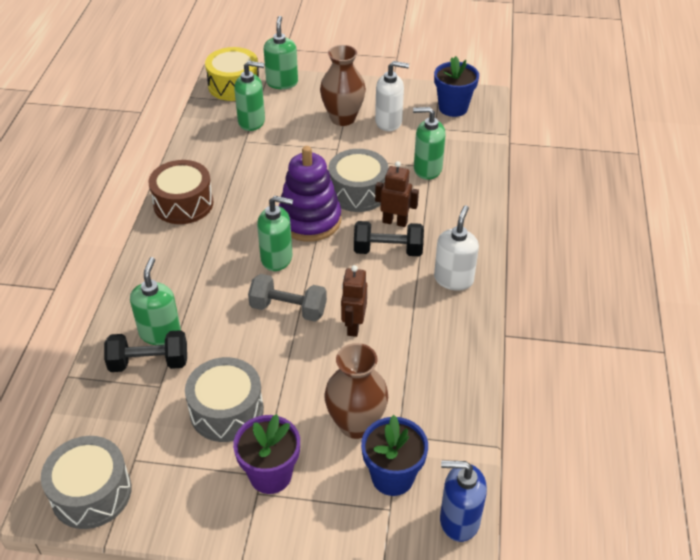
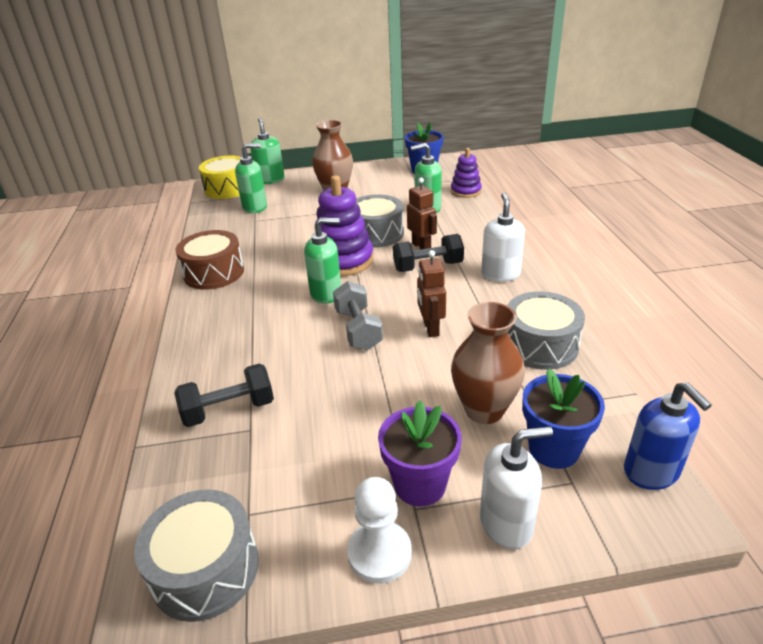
camera: 15 degrees left, 10 degrees down
(160, 333) = (231, 380): green soap dispenser -> none
(216, 519) = (379, 553): none -> white pawn
(226, 411) = (337, 433): grey drum -> grey drum (540, 345)
(288, 309) = (358, 329): grey dumbbell -> grey dumbbell turned 75 degrees clockwise
(389, 122) = (376, 187): white soap dispenser -> white soap dispenser (506, 523)
(395, 222) = (421, 246): brown robot -> brown robot turned 60 degrees clockwise
(459, 520) = (651, 472): blue soap dispenser -> blue soap dispenser turned 105 degrees counterclockwise
(481, 153) = (465, 191): none -> purple stacking toy

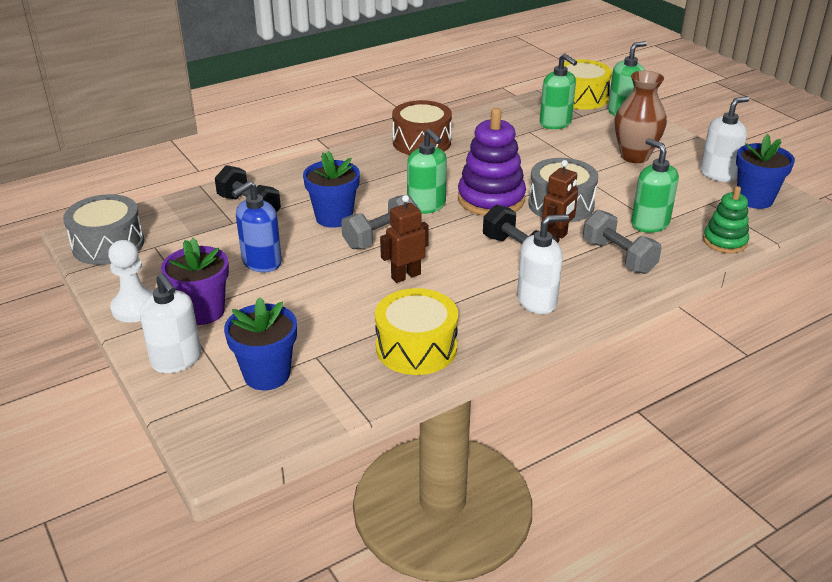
camera: 65 degrees right, 0 degrees up
(301, 351) = (334, 217): none -> blue flower pot
(384, 172) = (718, 174): none -> white soap dispenser
(461, 229) = (618, 257): none -> grey dumbbell
(465, 191) = (724, 241): purple stacking toy -> green stacking toy
(484, 410) = (301, 328): brown vase -> none
(540, 345) = (416, 347): grey drum -> yellow drum
(651, 472) = (259, 436): blue soap dispenser -> blue soap dispenser (261, 262)

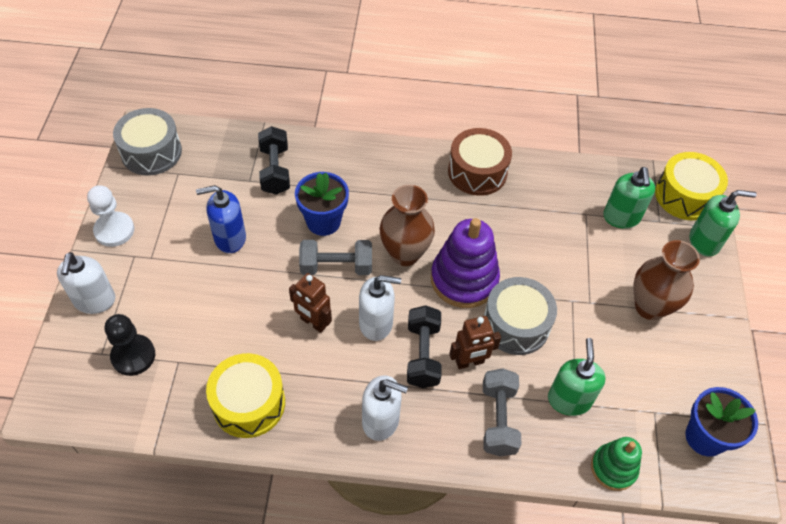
camera: 35 degrees right, 20 degrees up
(203, 311) = (149, 264): purple flower pot -> none
(267, 374) = (133, 356): blue flower pot -> black pawn
(405, 276) = (313, 323): brown robot -> brown robot turned 150 degrees counterclockwise
(426, 206) = (405, 254): green soap dispenser -> brown vase
(718, 174) = (707, 381): white soap dispenser -> white soap dispenser (376, 323)

